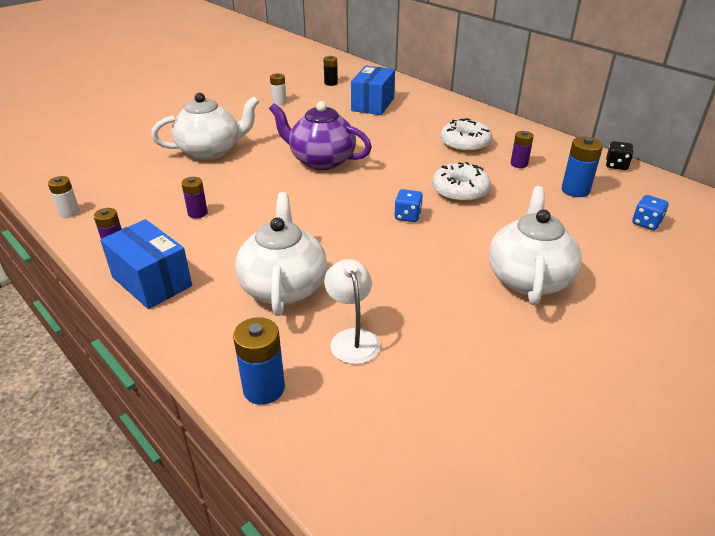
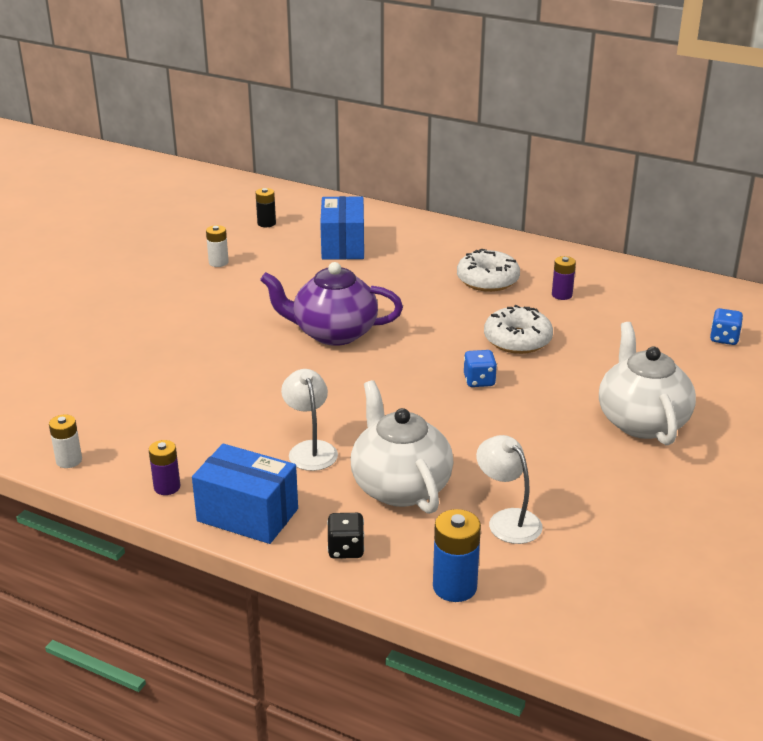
camera: 20 degrees left, 5 degrees down
(197, 213) = (234, 427): purple battery -> none
(210, 151) = (183, 346): white teapot -> none
(238, 241) = (310, 449): none -> white lamp
(575, 190) = (637, 315): blue battery -> none
(616, 165) = (664, 277): black dice -> black dice (346, 549)

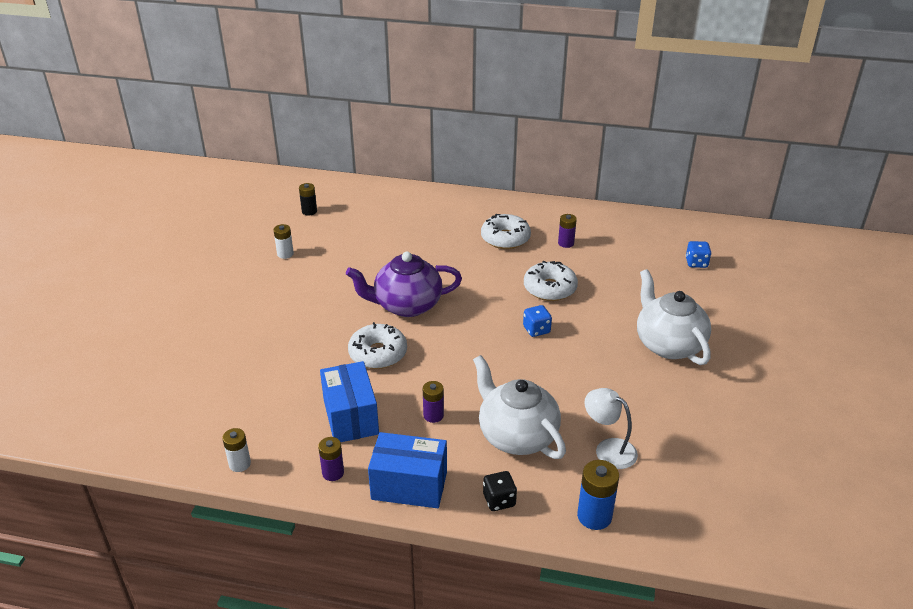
camera: 15 degrees left, 5 degrees up
(276, 377) = (378, 354): none -> white donut
(310, 449) = (433, 415): white lamp -> purple battery
(343, 245) = (380, 223): blue box -> blue box (350, 417)

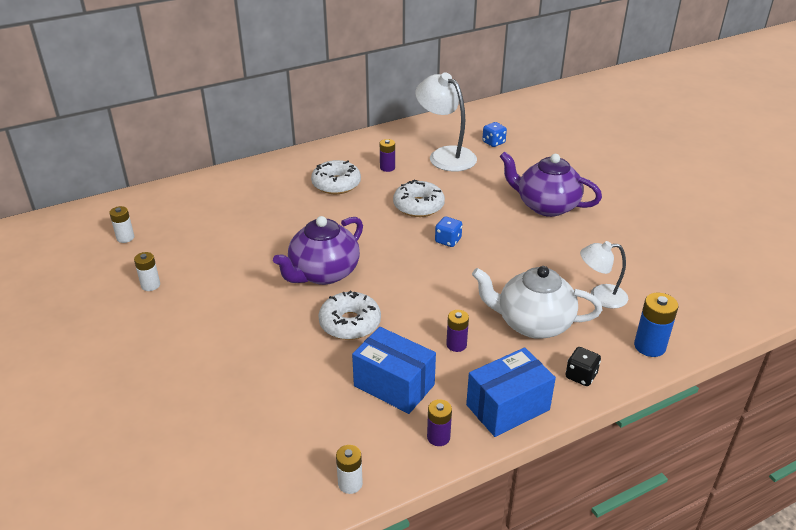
camera: 40 degrees left, 0 degrees up
(309, 211) = (125, 238): black battery -> white battery
(633, 255) = (445, 155): none -> white lamp
(668, 344) = (546, 206): white teapot -> purple teapot

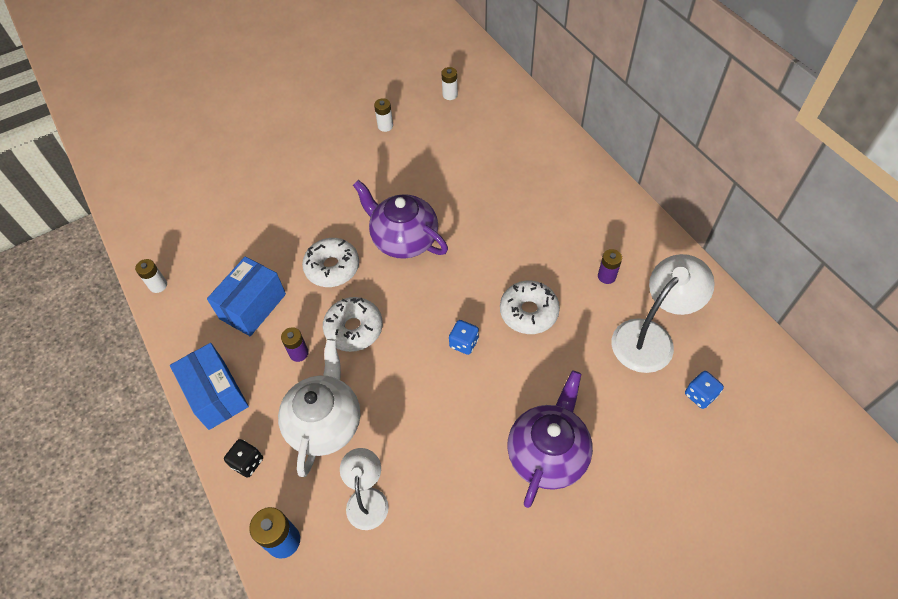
camera: 90 degrees right, 20 degrees up
(336, 184) = (561, 232): white donut -> white donut (354, 329)
(438, 437) = (192, 341): purple battery -> none

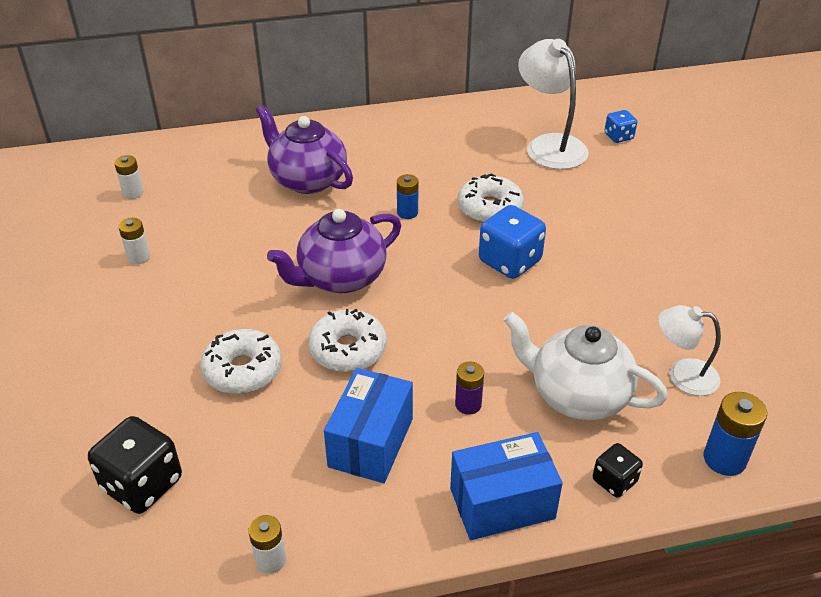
camera: 75 degrees left, 15 degrees down
(200, 207) = (142, 484): none -> black dice
(253, 306) = (370, 442): blue box -> blue box turned 60 degrees clockwise
(354, 329) = (453, 346): white donut -> white donut (243, 370)
(464, 343) = (510, 261): blue dice -> blue dice, size x1.78
(497, 257) = (407, 212): none -> blue battery
(547, 453) = (656, 235): purple teapot -> purple teapot (307, 180)
(606, 276) = (470, 151): purple battery -> none

